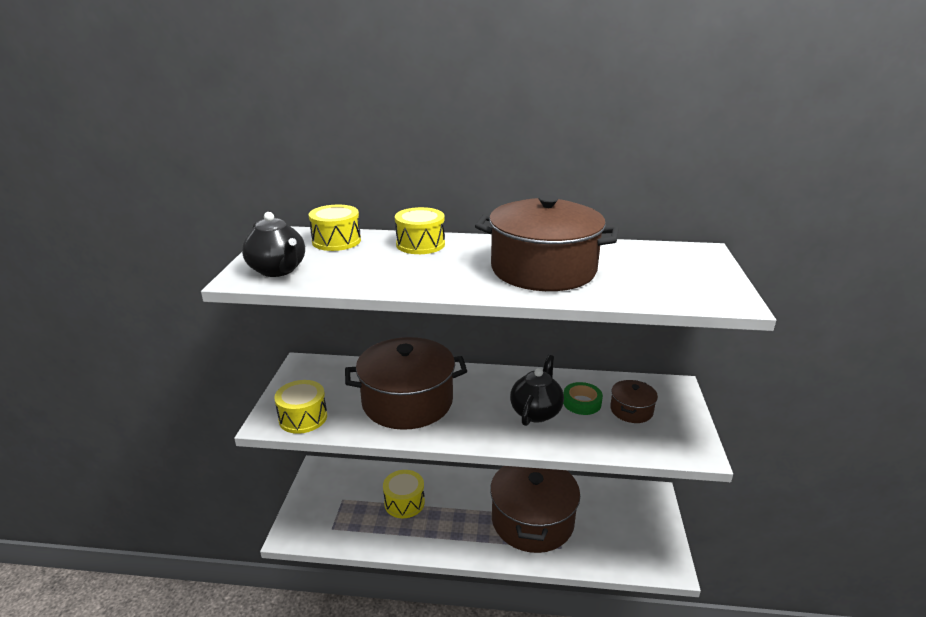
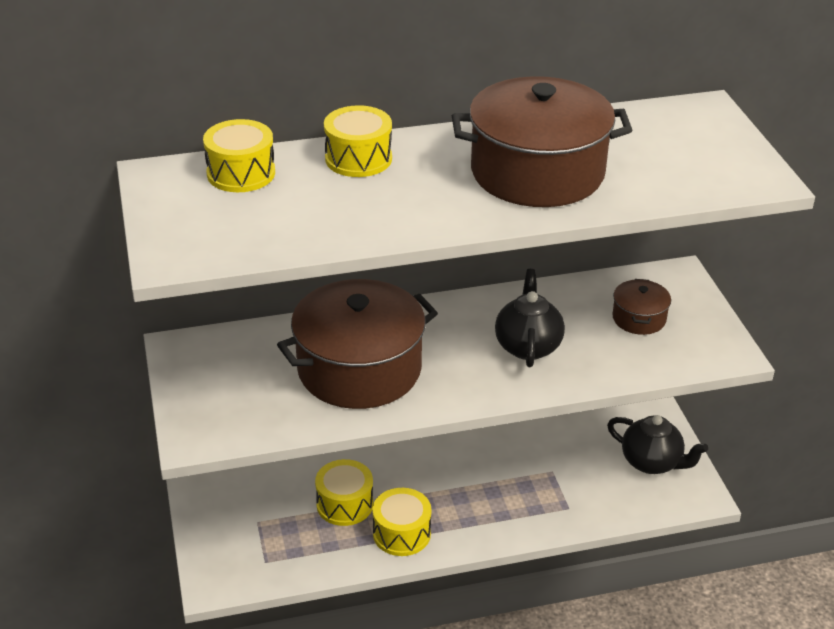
camera: 20 degrees left, 10 degrees up
(278, 270) = (206, 237): black teapot -> black teapot (652, 462)
(303, 417) = (235, 422): yellow drum -> yellow drum (401, 533)
(532, 520) = (521, 484): brown pot -> none
(582, 402) = (577, 321): green tape -> none

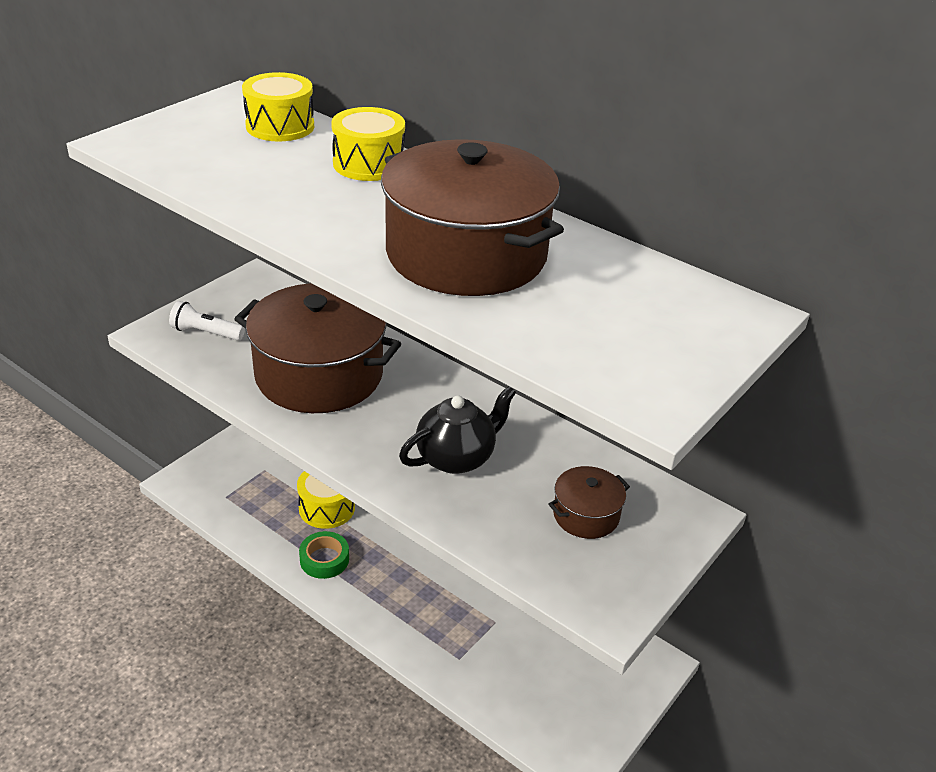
camera: 50 degrees right, 0 degrees up
(229, 408) = (206, 333): none -> white flashlight
(401, 533) = (324, 559): yellow drum -> green tape
(652, 462) = (584, 694): black teapot -> none

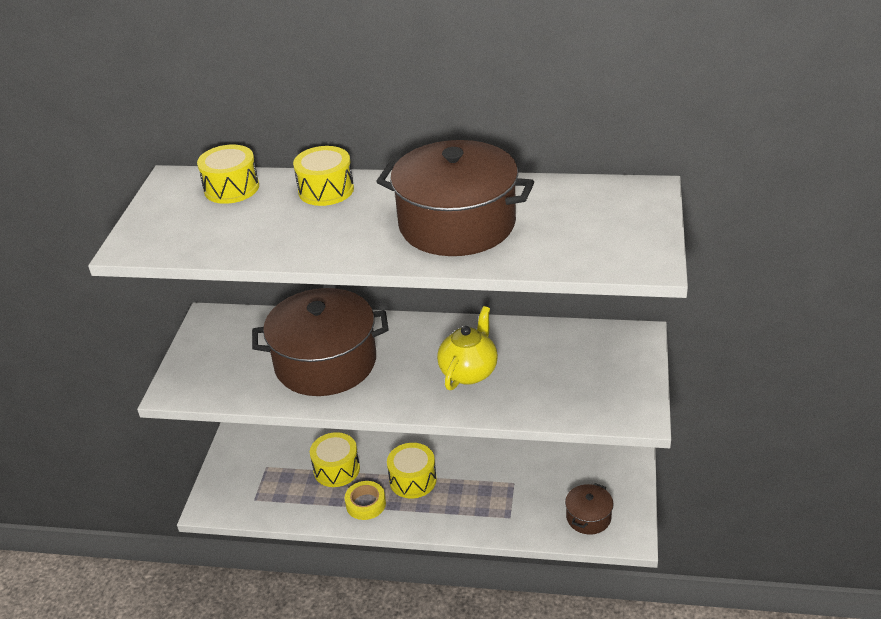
camera: 25 degrees left, 0 degrees up
(206, 333) = (212, 372): white flashlight -> none
(324, 559) = (366, 504): green tape -> yellow tape
(391, 560) = (413, 480): none -> yellow drum
(456, 457) = (469, 372): black teapot -> yellow teapot
(586, 515) = (578, 367): brown pot -> brown pot (588, 517)

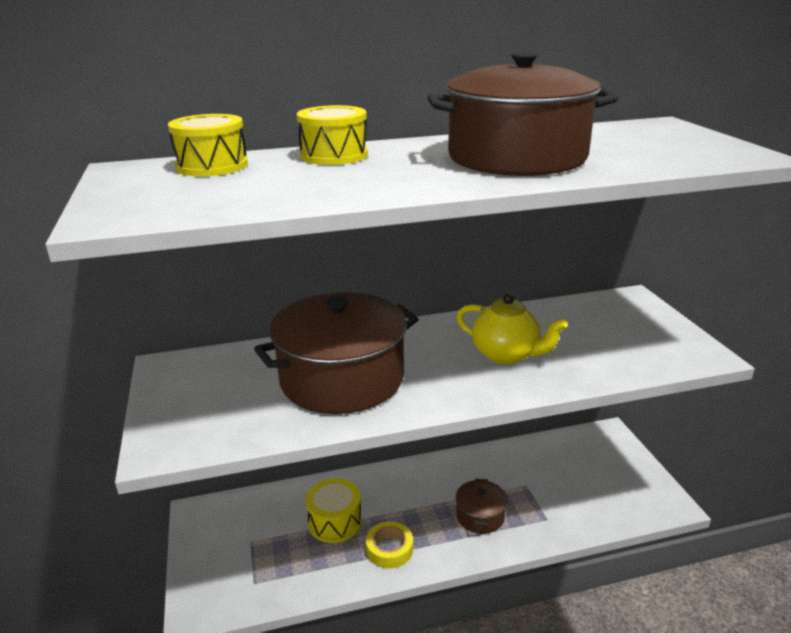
camera: 25 degrees left, 10 degrees down
(413, 480) = (424, 510): yellow drum -> none
(469, 372) = (506, 355): yellow teapot -> yellow teapot turned 120 degrees clockwise
(588, 517) = (619, 497): brown pot -> brown pot (480, 516)

